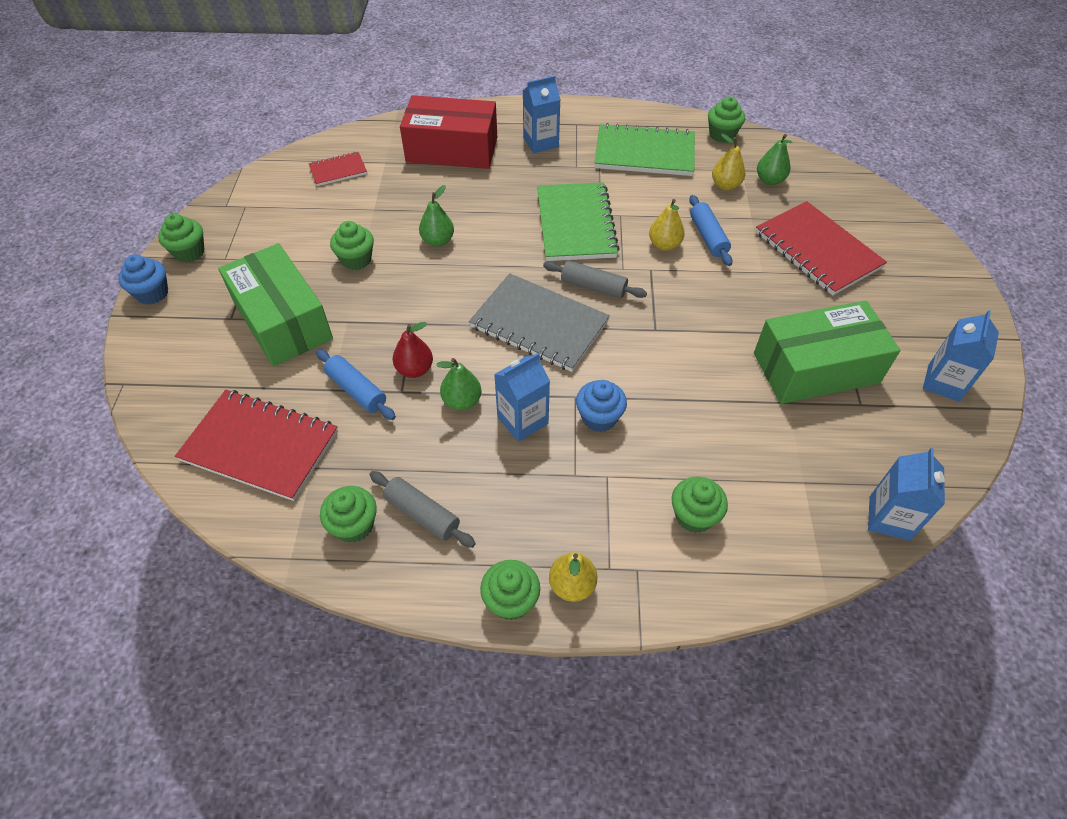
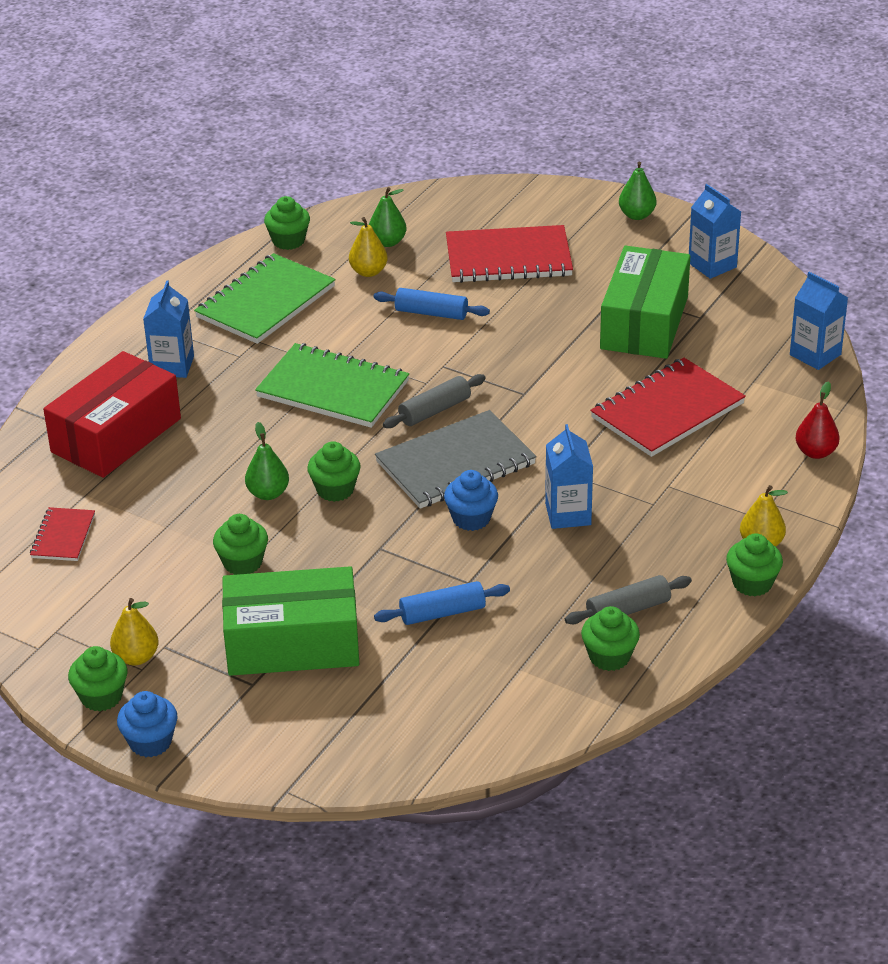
camera: 60 degrees left, 15 degrees down
(260, 446) = (464, 699): red notebook -> red notebook (667, 411)
(415, 369) = (447, 565): red pear -> red pear (815, 452)
(462, 401) = (514, 545): green pear -> green pear (636, 215)
(599, 418) = (601, 467): blue cupcake -> blue cupcake (471, 518)
(664, 245) = (417, 344): yellow pear -> yellow pear (136, 657)
(694, 516) = (742, 453): green cupcake -> green cupcake (335, 490)

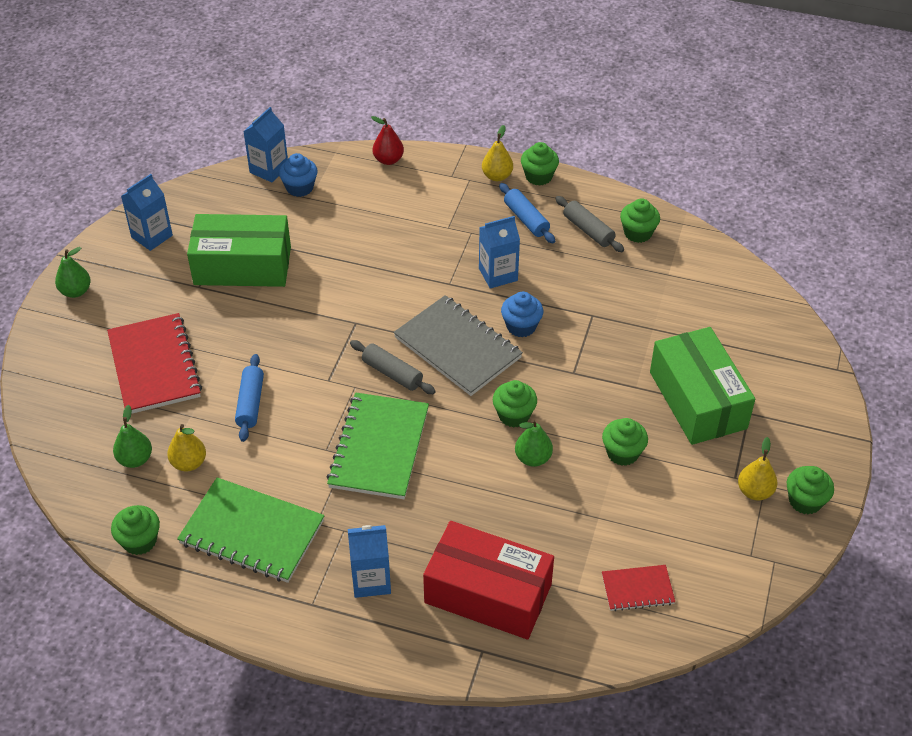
camera: 105 degrees left, 10 degrees up
(150, 742) = (833, 457): blue cupcake -> blue cupcake (300, 188)
(442, 613) = (630, 323): blue rolling pin -> blue rolling pin (526, 219)
(667, 411) = (358, 238): red notebook -> none

